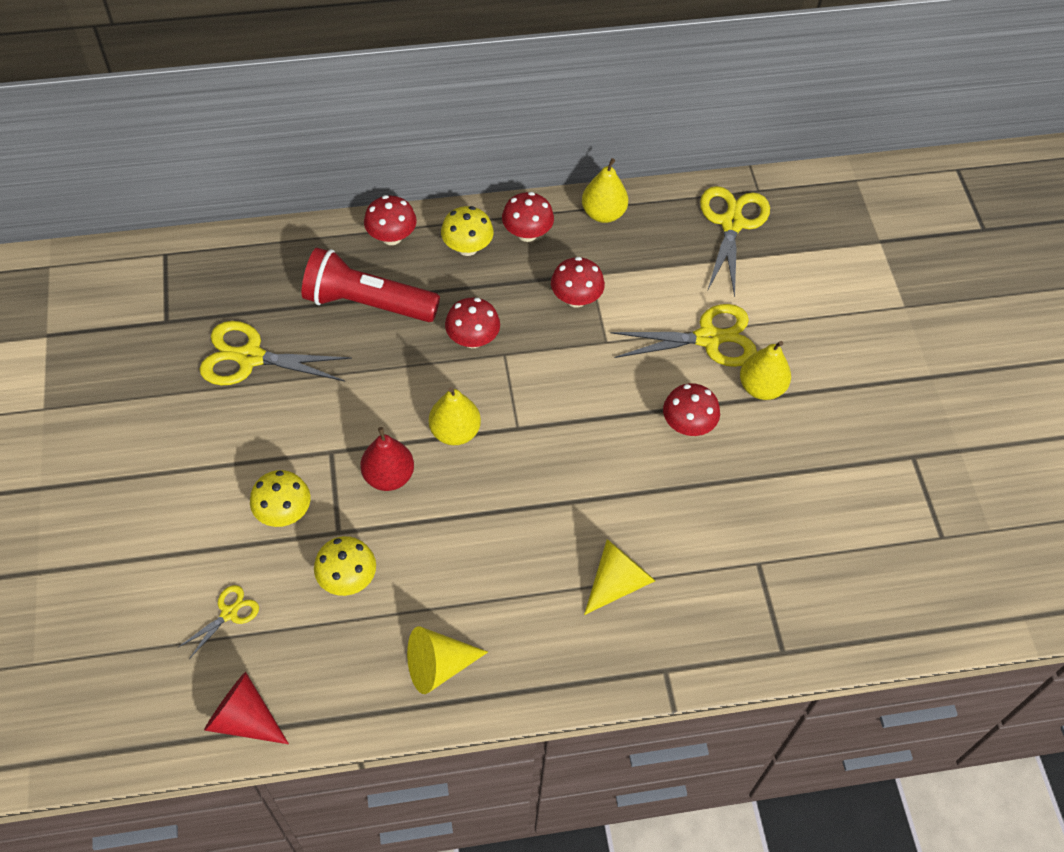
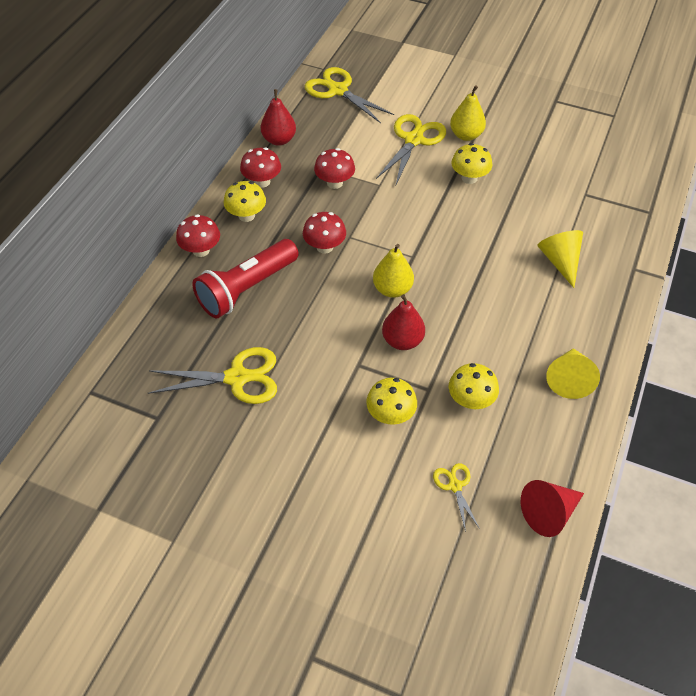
camera: 55 degrees left, 5 degrees down
(250, 357) = (237, 378): yellow scissors -> yellow scissors turned 135 degrees counterclockwise
(603, 213) = (279, 140): yellow pear -> red pear
(687, 425) = (469, 178): red mushroom -> yellow mushroom

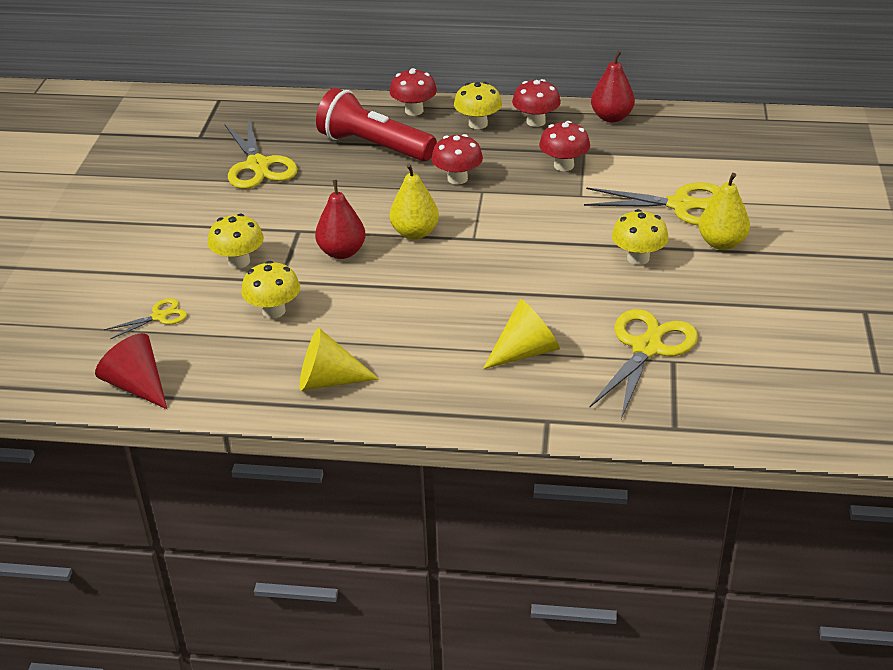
camera: 75 degrees right, 15 degrees down
(338, 90) = (733, 136): yellow scissors -> yellow scissors (647, 348)

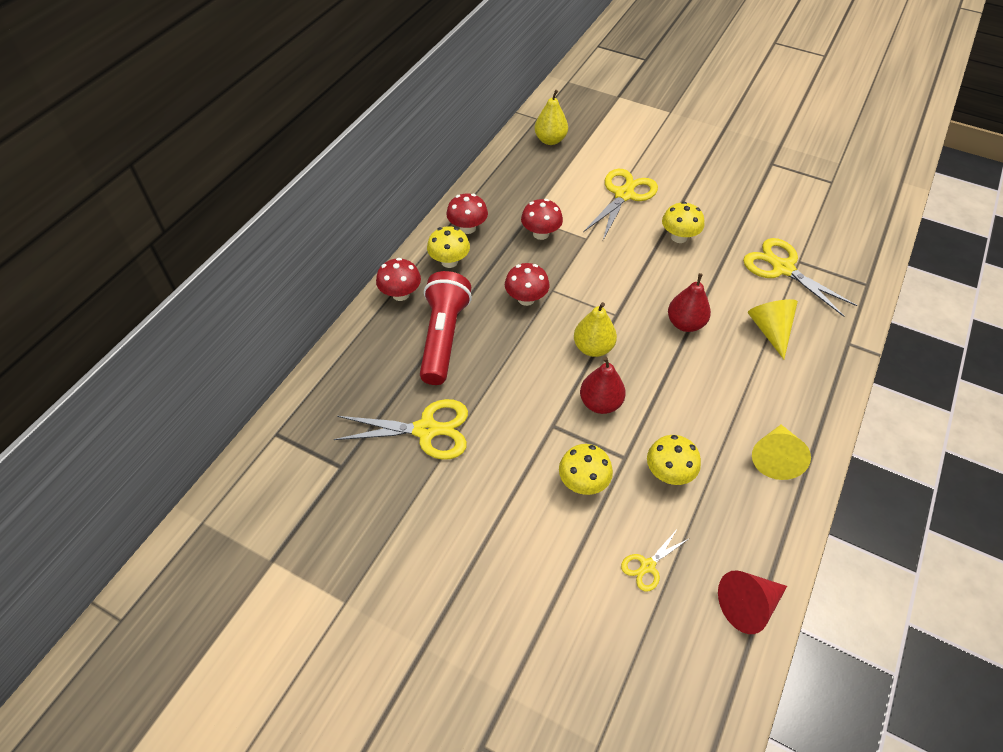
camera: 70 degrees left, 15 degrees up
(159, 316) = (647, 566): yellow scissors -> yellow scissors turned 120 degrees counterclockwise
(373, 146) = (443, 337): red flashlight -> red flashlight turned 135 degrees clockwise
(611, 117) = (488, 187): red pear -> red pear (685, 323)
(721, 243) = (677, 193): yellow pear -> yellow pear (550, 140)

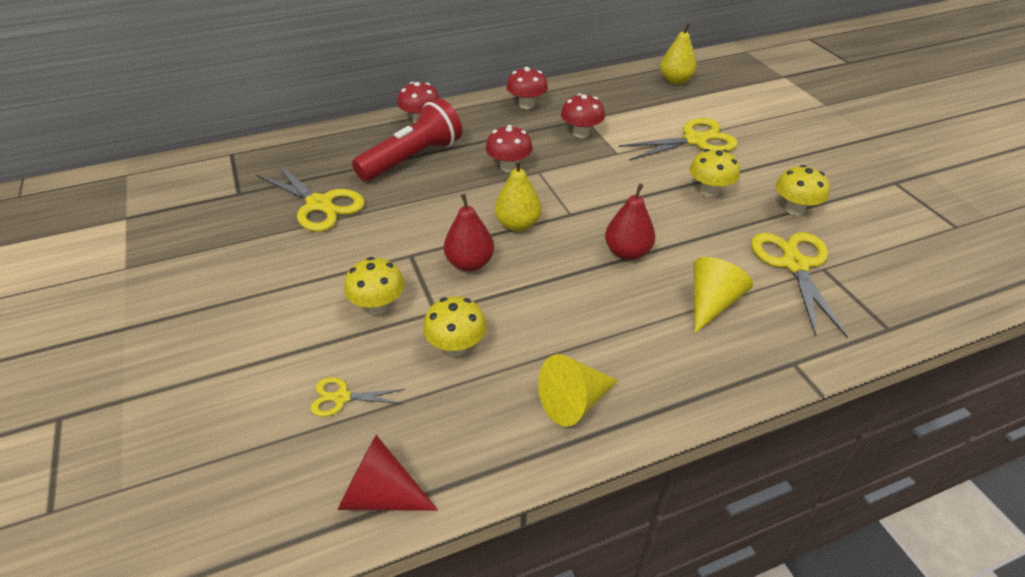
camera: 40 degrees right, 10 degrees down
(449, 261) = (483, 118): yellow mushroom -> yellow mushroom (794, 209)

